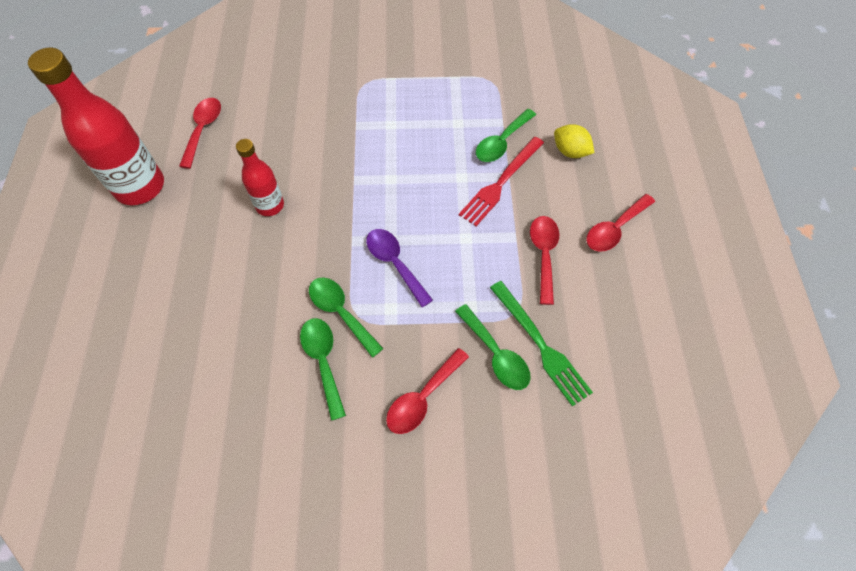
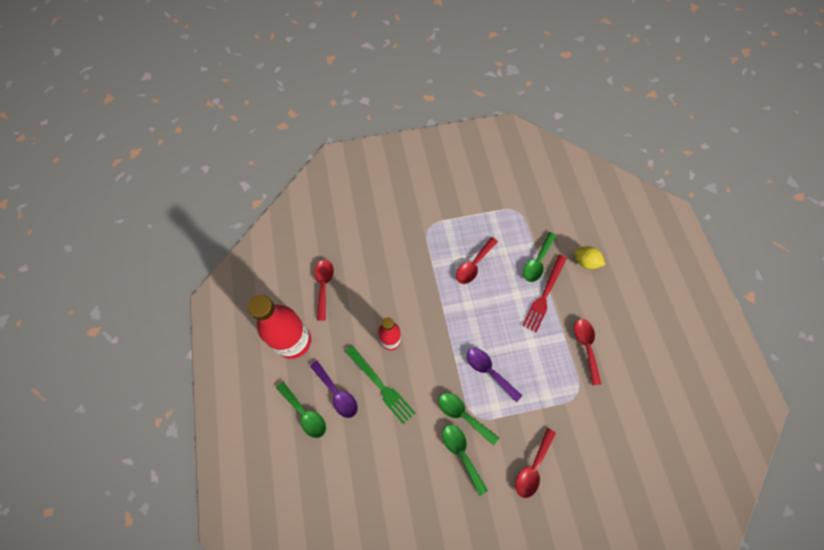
camera: 10 degrees left, 5 degrees up
(175, 257) = (337, 393): none -> purple spoon
(495, 354) = (572, 427): green spoon -> green spoon (304, 413)
(540, 344) = (598, 415): green fork -> green fork (380, 385)
(614, 229) = (628, 318): red spoon -> red spoon (474, 265)

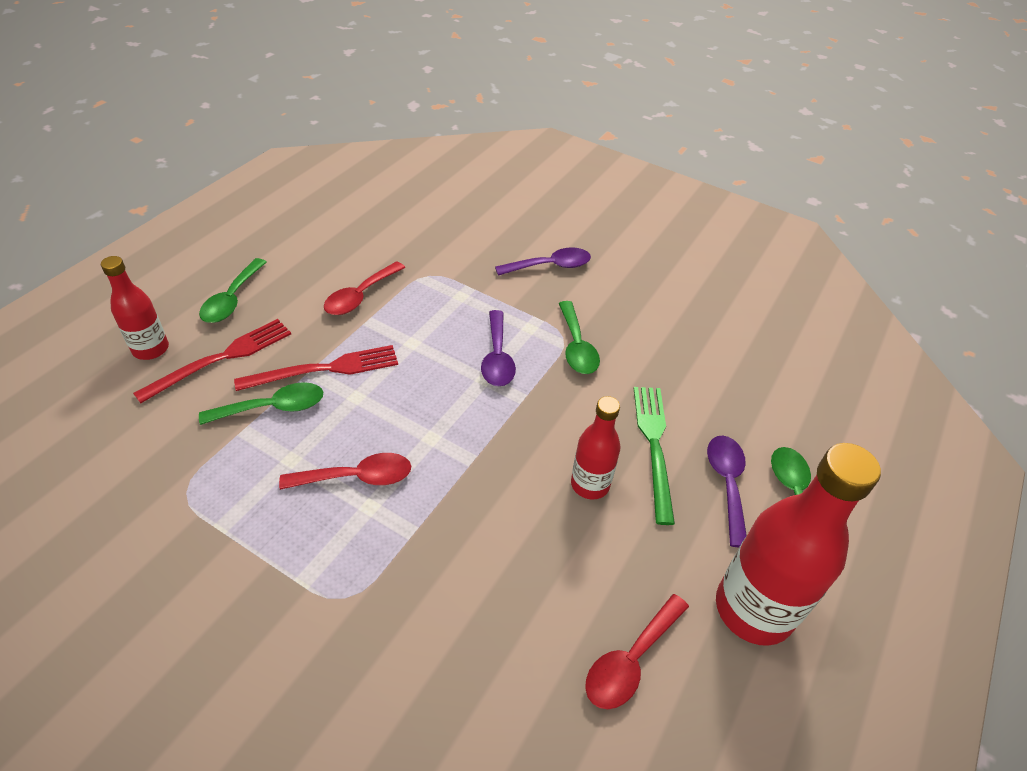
camera: 140 degrees left, 20 degrees down
(461, 453) = (614, 322): green spoon -> green spoon (232, 299)
(533, 467) = (550, 266): red spoon -> purple spoon
(585, 262) = (221, 359): yellow lemon -> red fork
(614, 241) = (151, 349): none -> red bottle

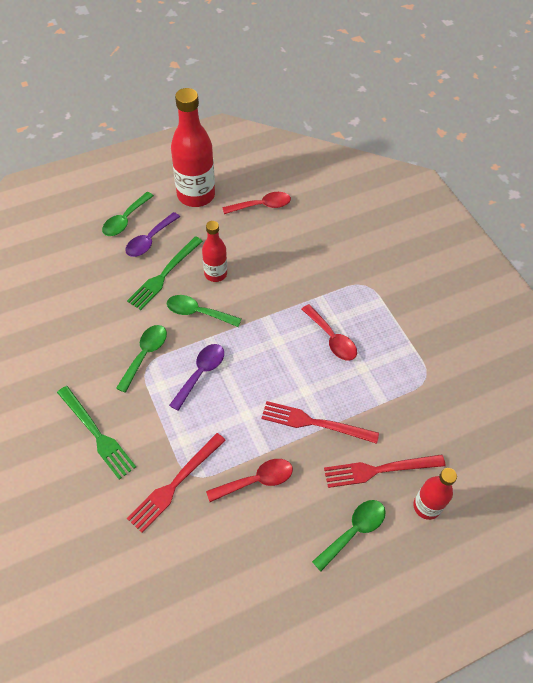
camera: 145 degrees left, 10 degrees up
(273, 408) = (359, 409): green spoon -> green spoon (198, 312)
(356, 477) = (331, 338): red spoon -> red spoon turned 150 degrees counterclockwise
(440, 264) = (175, 483): none -> red fork
(550, 266) = (96, 434): purple spoon -> green fork

